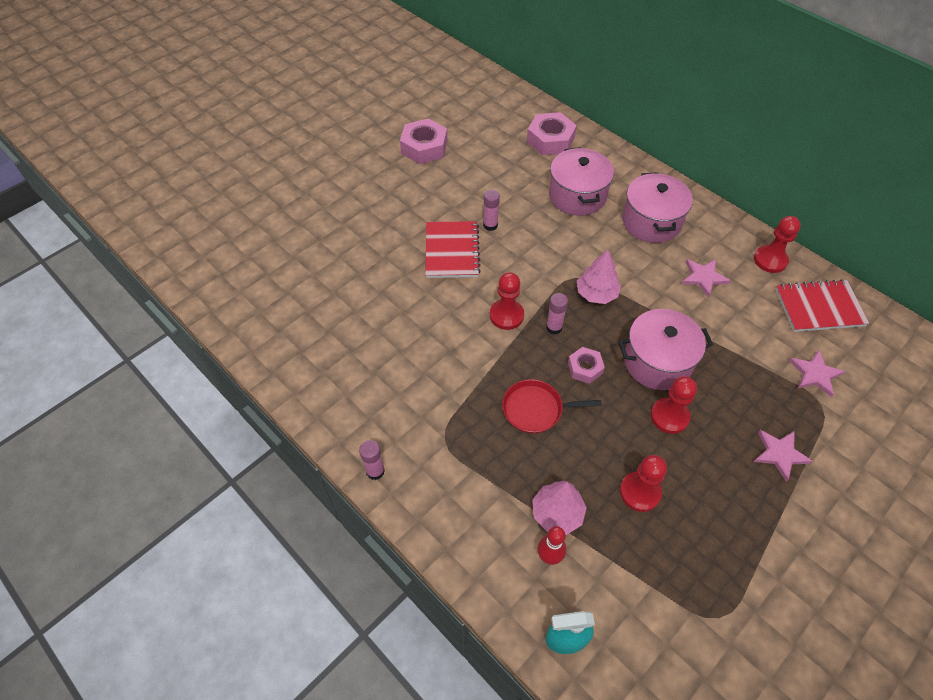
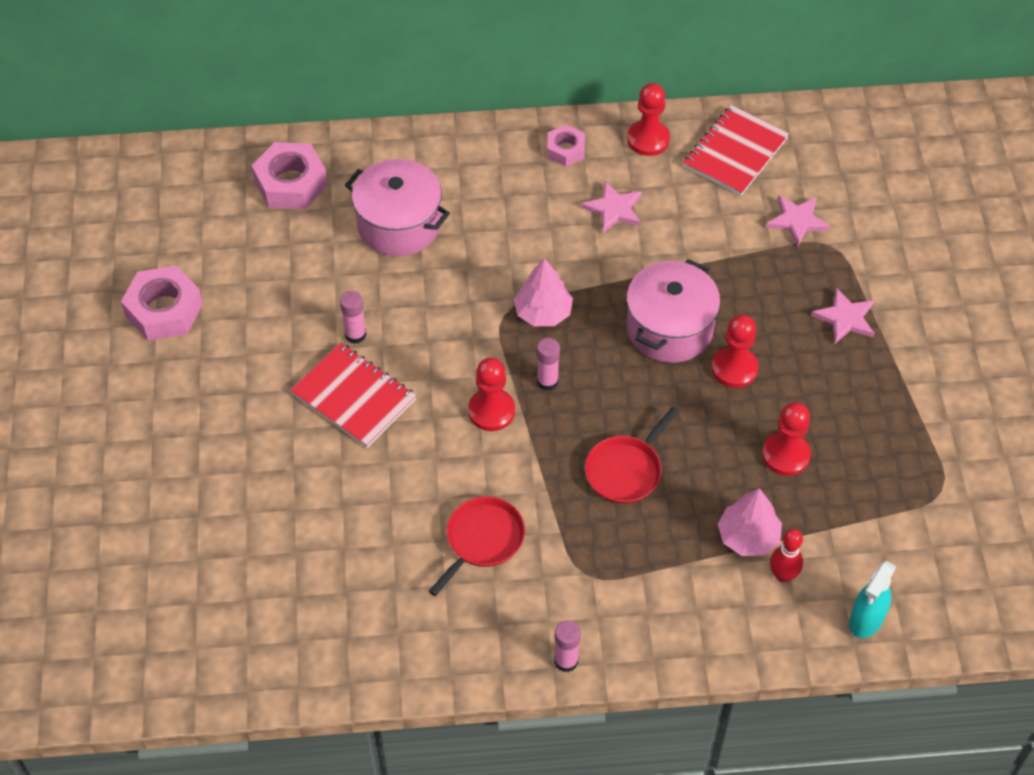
camera: 50 degrees left, 0 degrees up
(419, 370) = (482, 540): none -> red pan
(585, 368) = (619, 393): pink nut -> pink nut (565, 150)
(651, 222) = (502, 191): pink pot -> none

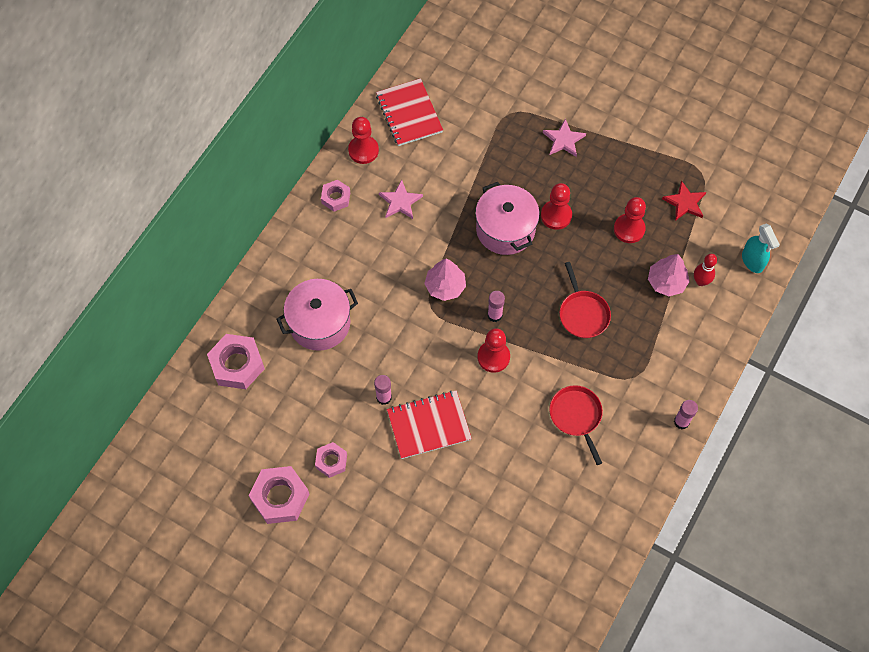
camera: 55 degrees left, 10 degrees up
(240, 331) = (331, 461): none -> pink nut
(797, 221) = (481, 117): pink star -> none
(880, 495) = (685, 203): none -> red star

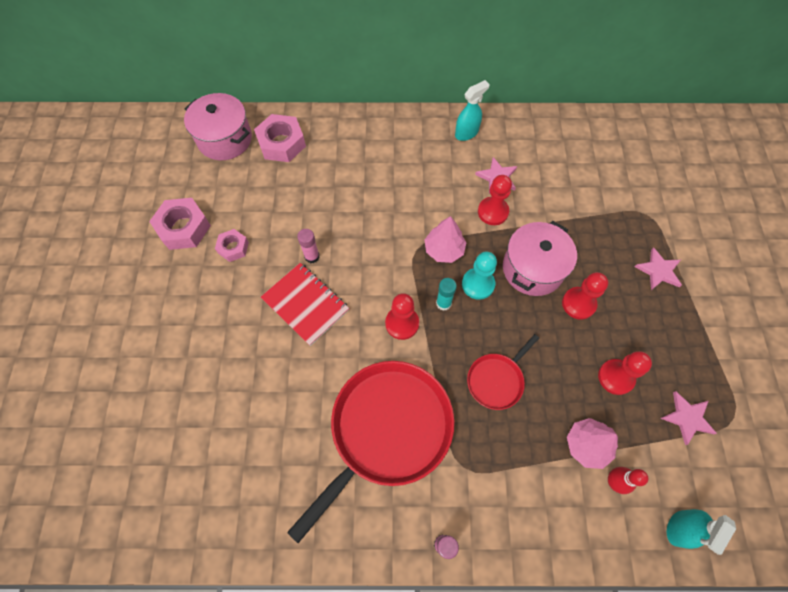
camera: 60 degrees right, 0 degrees up
(319, 323) = (350, 178): pink pot -> pink pot (225, 139)
(336, 198) = (466, 133): pink nut -> turquoise spray bottle
(363, 150) = (522, 129): red pawn -> red pawn (493, 212)
(409, 113) = (581, 143): red notebook -> none
(494, 279) = (478, 284): none -> turquoise pawn
(494, 315) = (443, 303): pink glue stick -> turquoise glue stick
(576, 416) = (387, 429): red pan -> red pan, size x2.05
(685, 203) = (687, 418): red star -> pink star

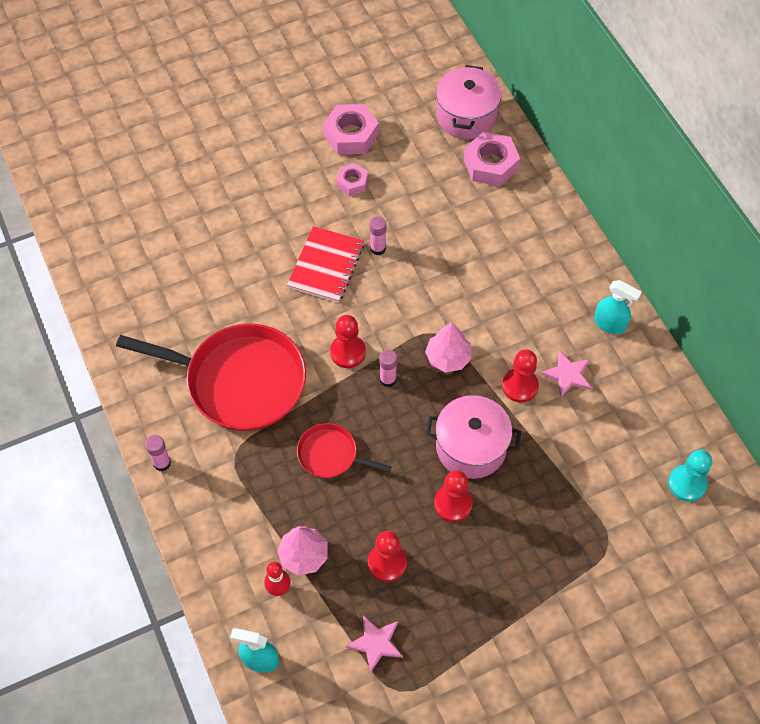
camera: 65 degrees right, 5 degrees down
(443, 303) = (388, 379): turquoise glue stick -> pink glue stick
(478, 284) = (425, 402): turquoise pawn -> turquoise pawn (687, 484)
(658, 271) = (538, 574): pink star -> none

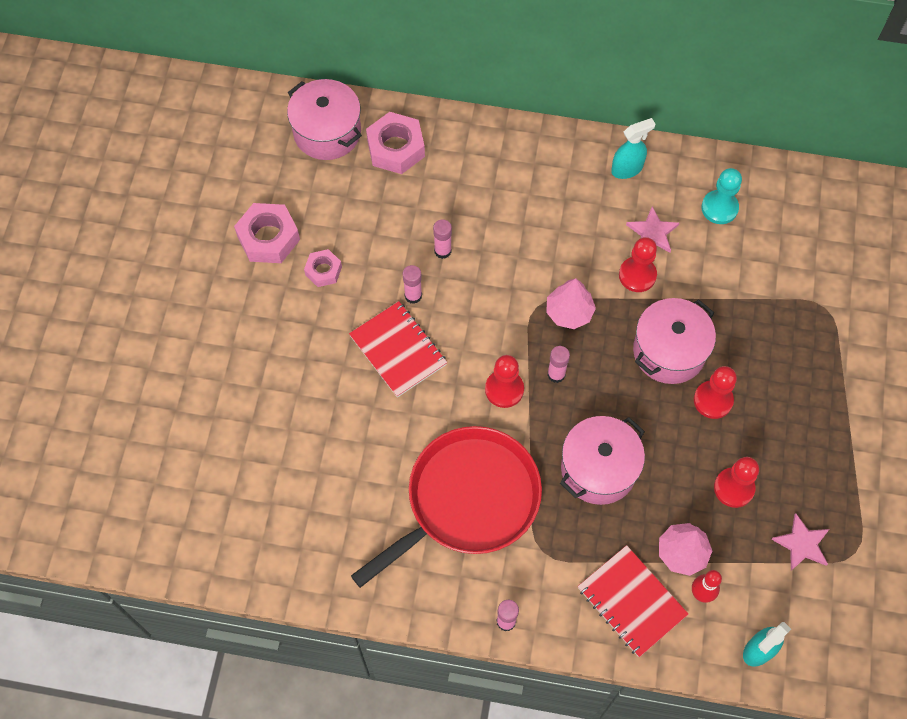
camera: 55 degrees left, 5 degrees up
(237, 541) = (631, 601): none -> red notebook
(330, 455) = (598, 469): red pan -> pink pot
(430, 245) = (442, 251): none -> pink glue stick
(687, 484) = (810, 216): turquoise pawn -> turquoise pawn (719, 208)

